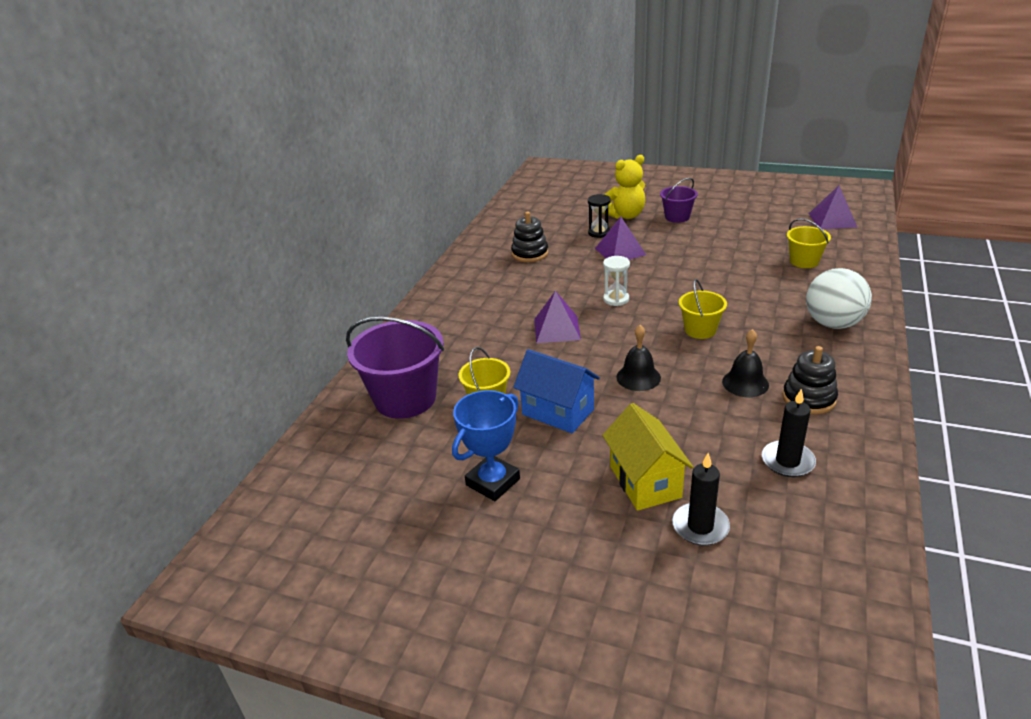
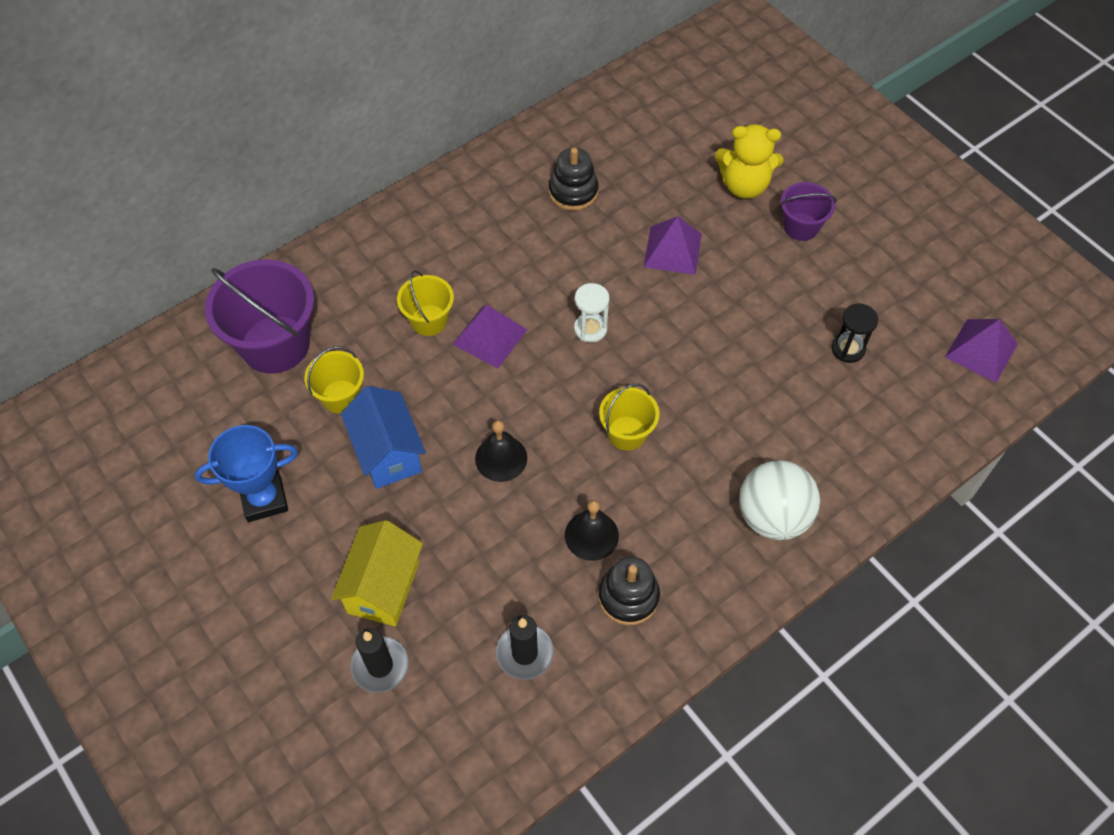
camera: 30 degrees right, 25 degrees up
(599, 233) = (682, 200): black hourglass -> black hourglass (848, 349)
(804, 261) = (858, 400): yellow bucket -> yellow bucket (429, 320)

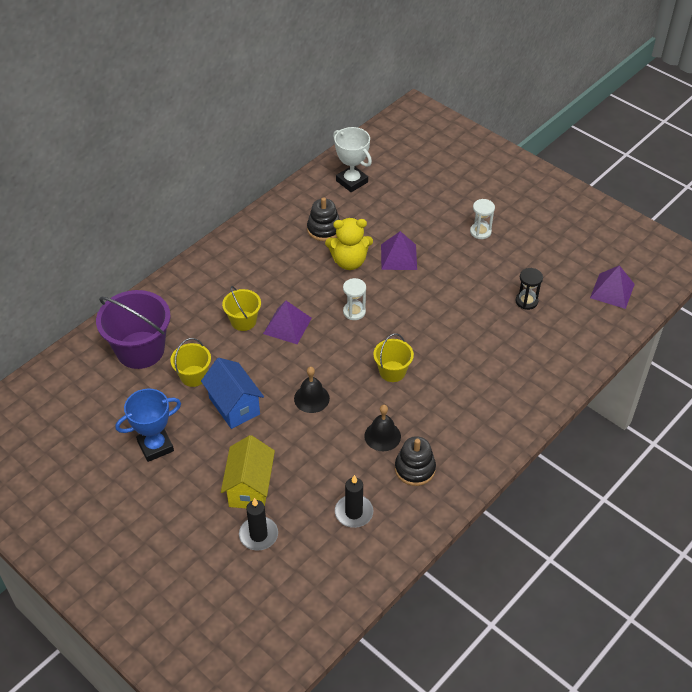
camera: 10 degrees left, 10 degrees down
(628, 122) = (352, 181): none -> white trophy
(744, 185) = (438, 211): yellow teddy bear -> yellow teddy bear (349, 261)
(772, 516) = (498, 407): white ball -> none
(801, 227) = (480, 232): purple bucket -> white hourglass

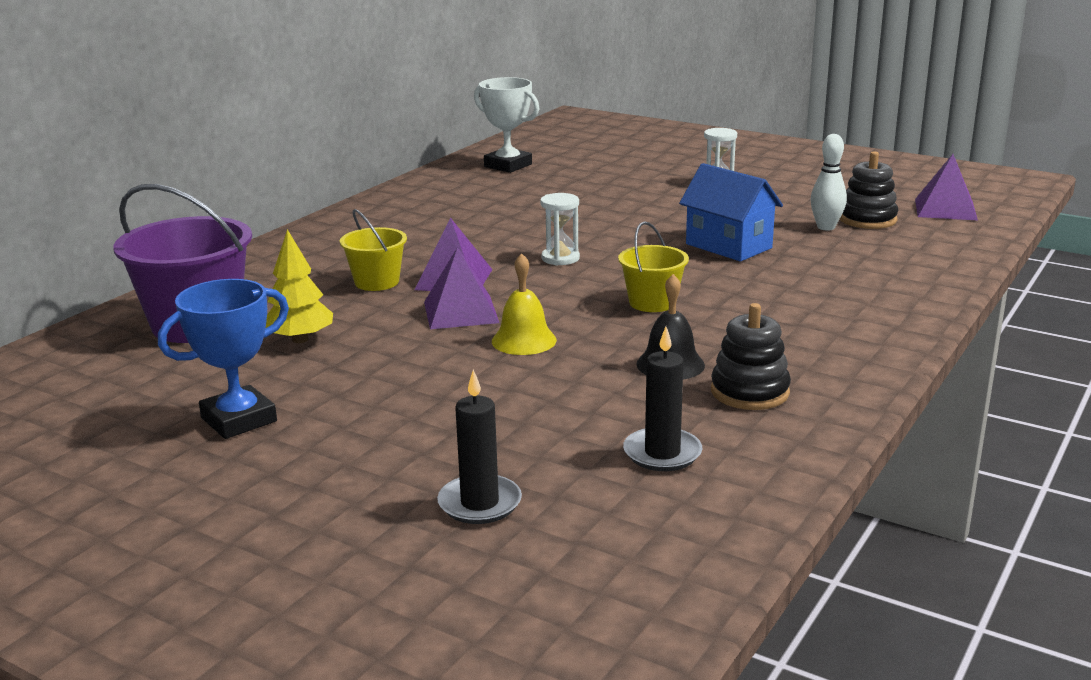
camera: 10 degrees left, 25 degrees down
(193, 376) = (300, 339): yellow bucket -> yellow tree
(234, 406) = (384, 362): blue house -> blue house (728, 246)
(250, 488) = (442, 447): yellow house -> none
(311, 398) = (524, 340): black bell -> yellow bell
(324, 229) = (481, 201): black stacking toy -> black stacking toy (867, 219)
(349, 261) = (532, 221): yellow teddy bear -> none
(398, 256) = (607, 211): purple pyramid -> purple pyramid (461, 312)
(526, 301) = (826, 227): black hourglass -> white bowling pin

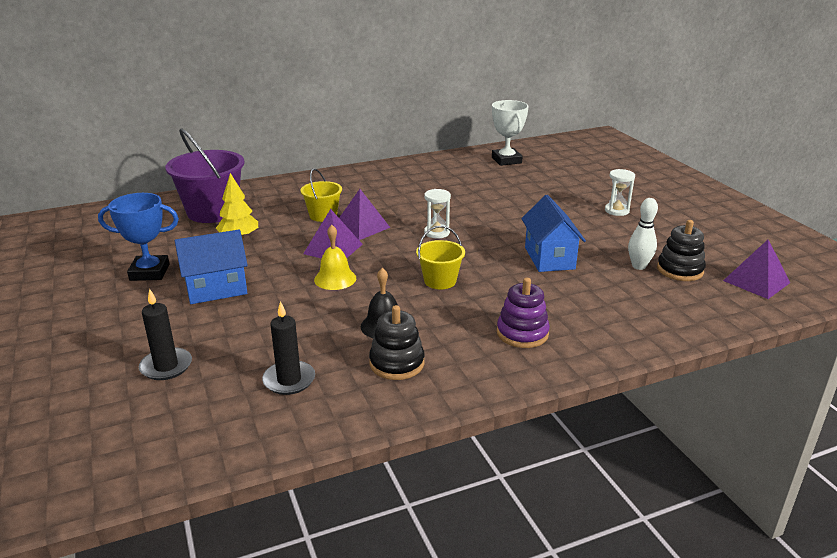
camera: 35 degrees right, 5 degrees up
(384, 403) = (216, 289): none -> blue house
(823, 320) = (522, 333): none -> purple stacking toy

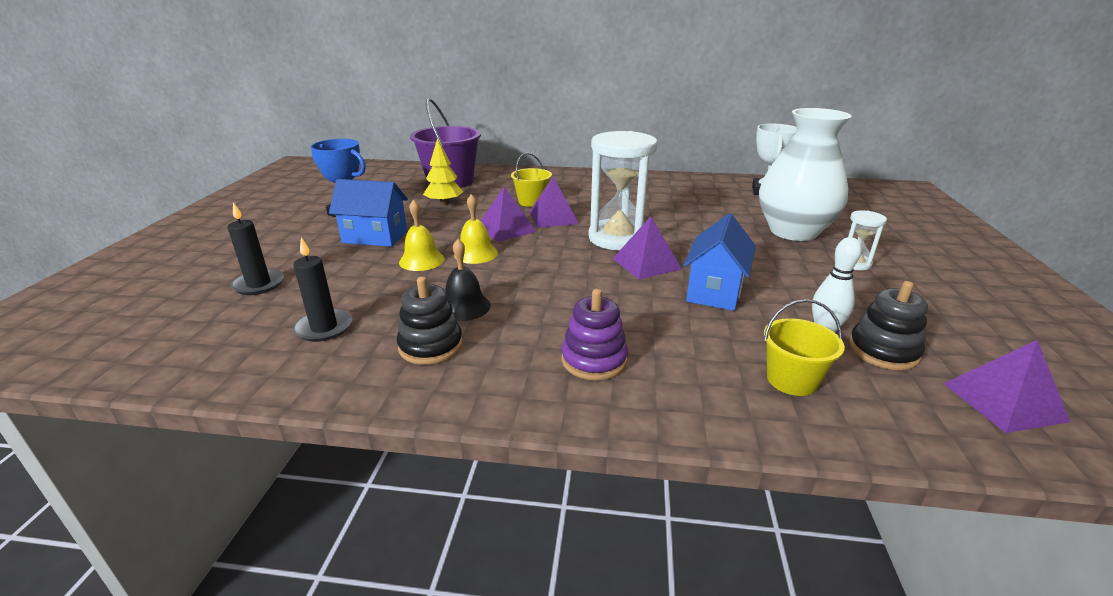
camera: 30 degrees right, 0 degrees up
(294, 298) = (421, 260): none -> yellow bell
(437, 233) = (618, 238): white hourglass -> white hourglass, size x2.13
(440, 281) = (568, 281): yellow bucket -> yellow bucket (792, 380)
(481, 249) = (646, 263): none -> purple pyramid
(557, 194) = (793, 231): none -> white vase

